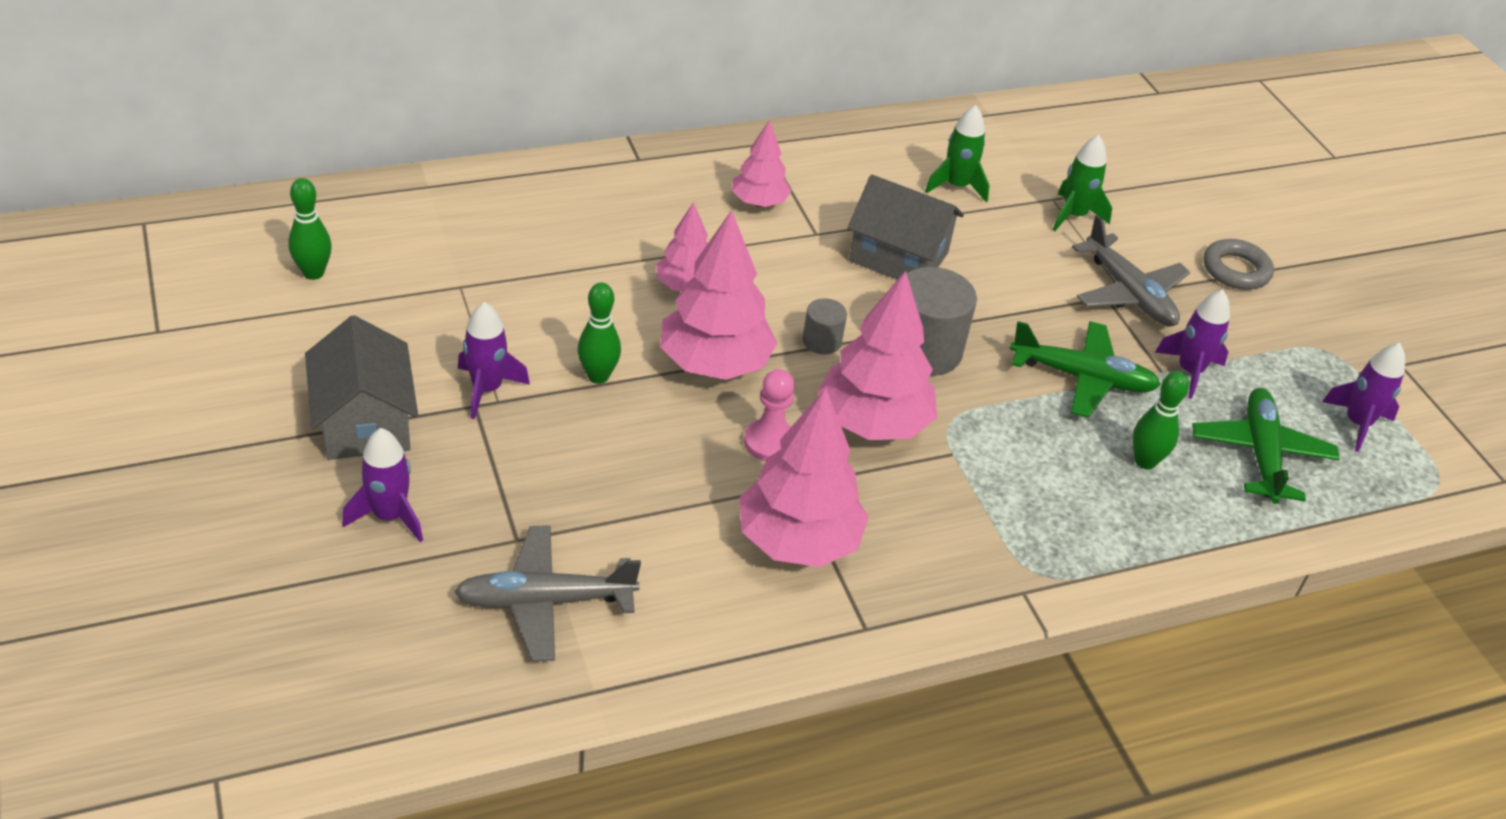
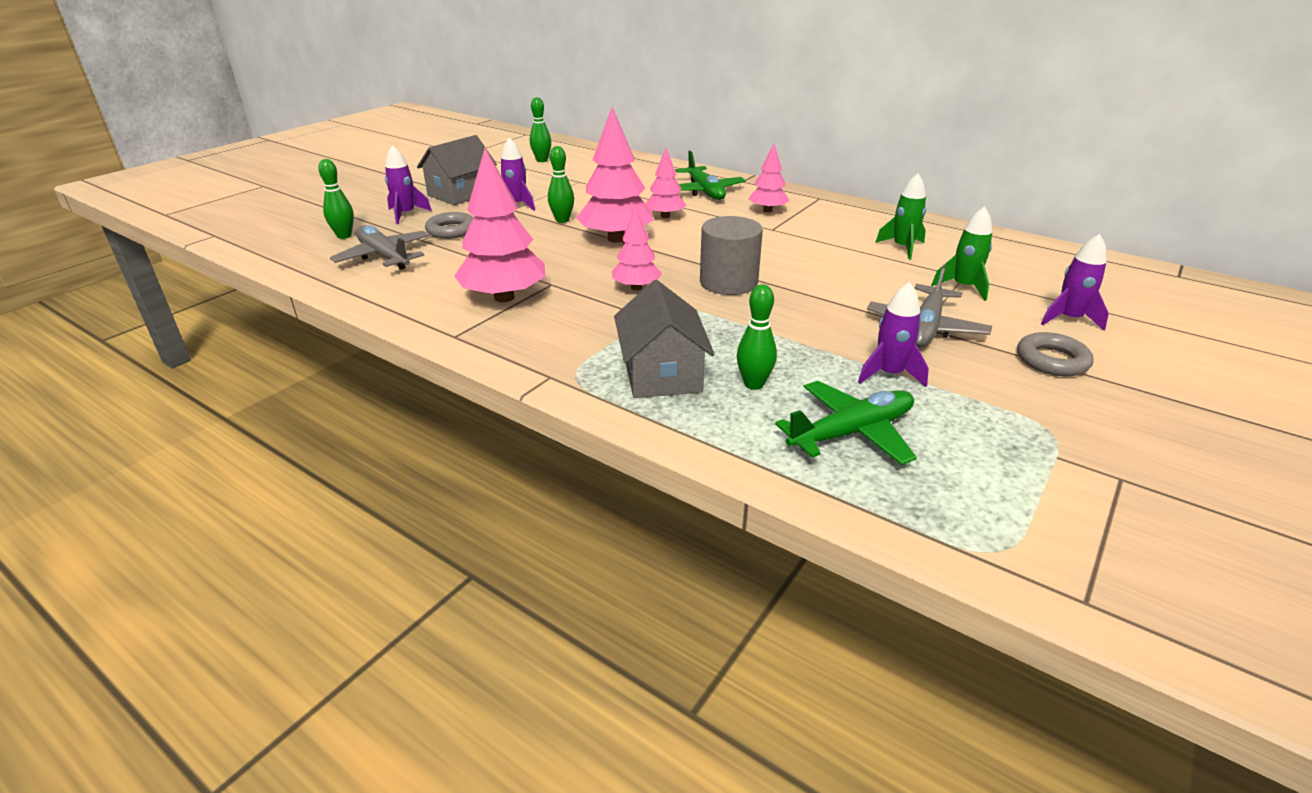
camera: 60 degrees right, 10 degrees down
(408, 617) = (344, 236): none -> green bowling pin
(516, 495) = (451, 230): none -> grey ring
(770, 442) = (575, 268): pink pawn -> none
(822, 341) = (683, 256): grey cylinder -> none
(872, 423) = (636, 288): pink tree -> pink tree, size x0.57
(898, 257) = (799, 252): grey house -> grey house (662, 373)
(1082, 378) = (800, 337): green plane -> green plane (705, 191)
(1357, 424) = (985, 474): purple rocket -> purple rocket (1068, 319)

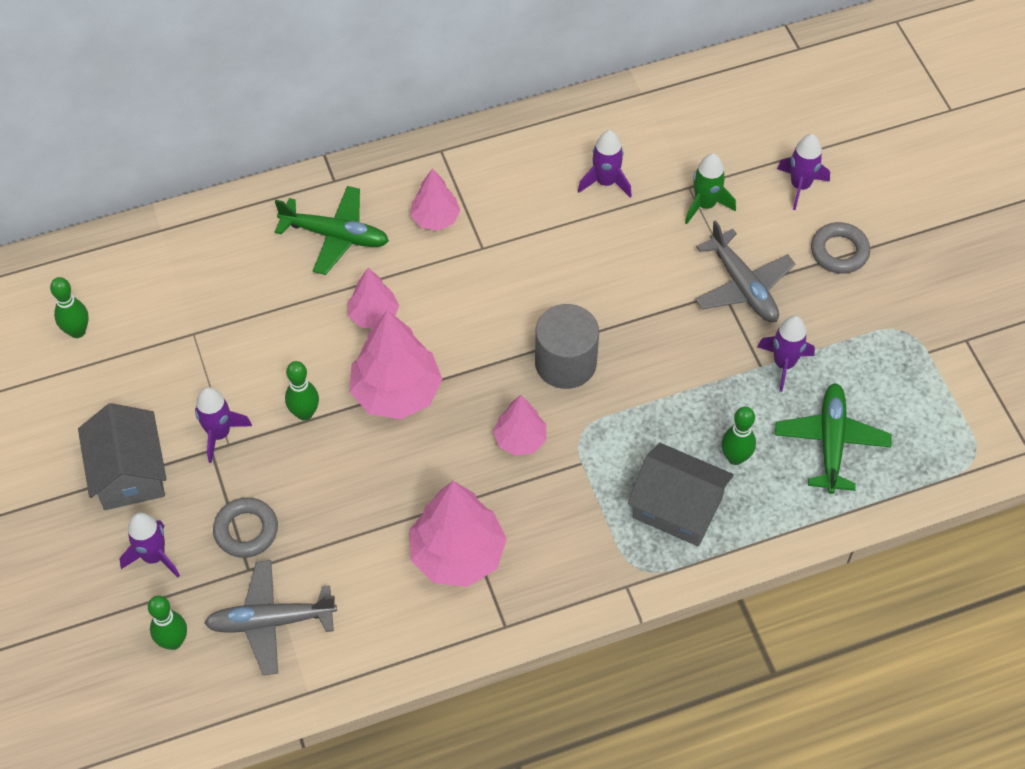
camera: 55 degrees left, 25 degrees up
(902, 248) = (605, 182): green rocket -> purple rocket

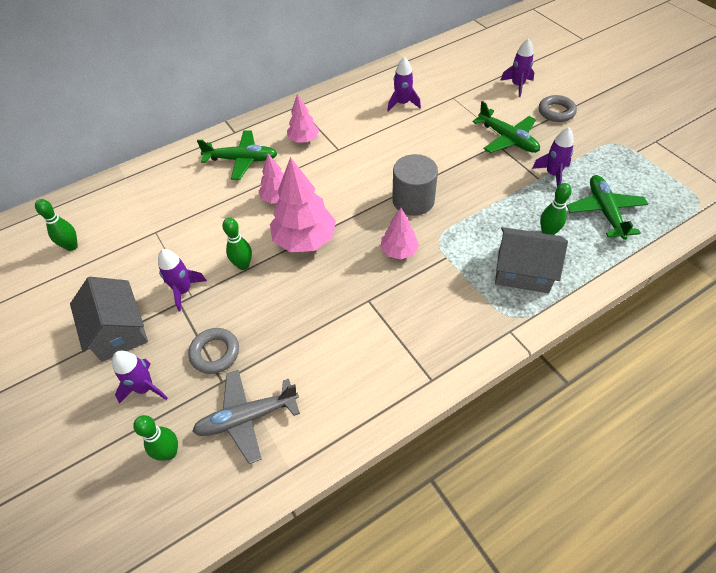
camera: 10 degrees left, 5 degrees down
(457, 554) = (379, 336): pink tree -> none
(705, 205) = (466, 104): green rocket -> none
(743, 286) = (507, 139): grey plane -> green plane

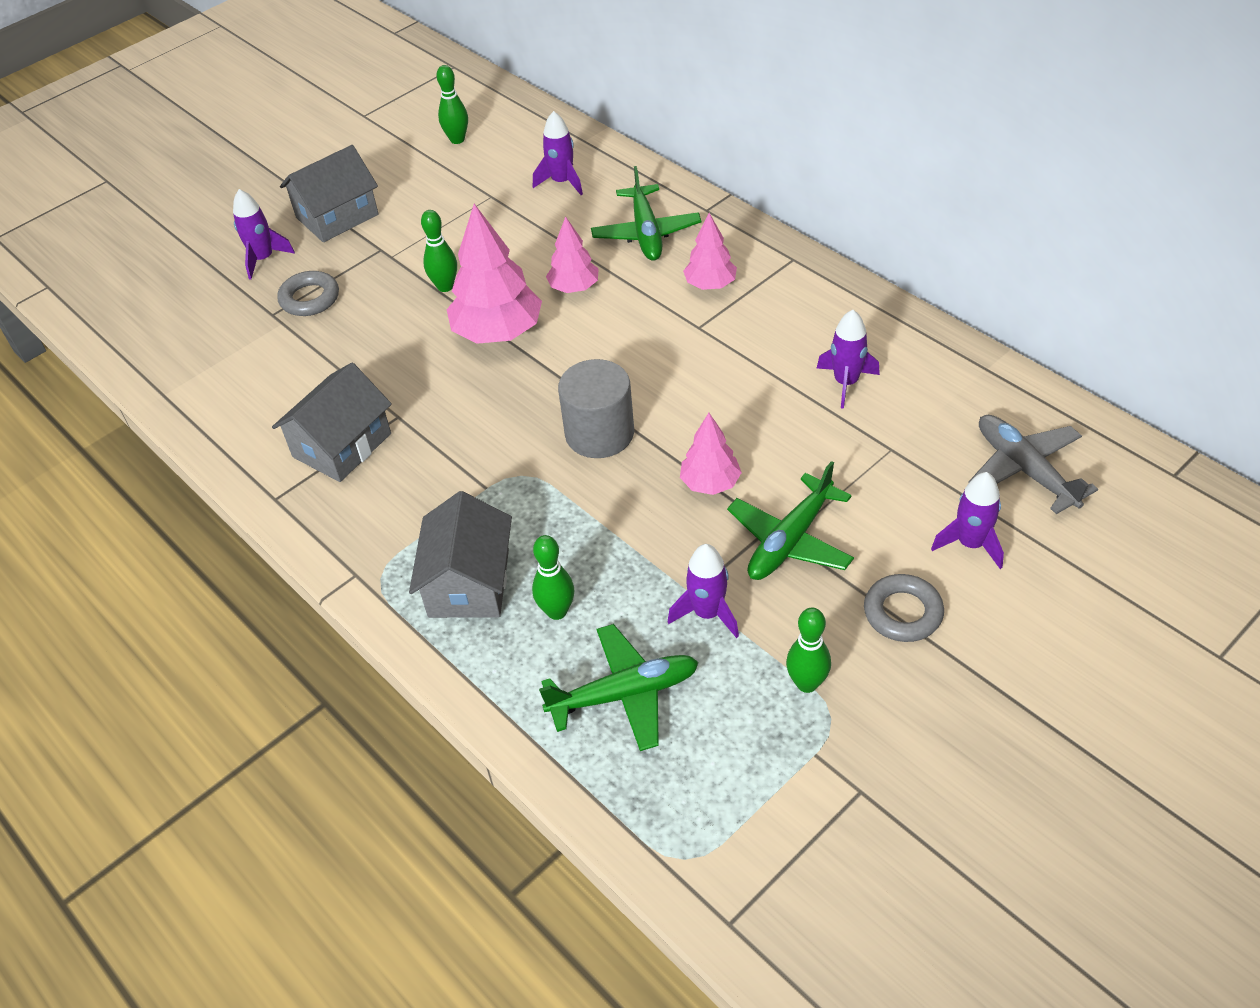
camera: 80 degrees right, 5 degrees down
(169, 452) = (187, 300): green bowling pin -> green bowling pin (807, 683)
(183, 291) = (398, 248): purple rocket -> purple rocket (562, 182)
(247, 418) = (225, 346): grey plane -> grey plane (1024, 469)
(388, 335) = (342, 445): none -> grey house
(399, 251) = (490, 433): pink tree -> pink tree (710, 483)

